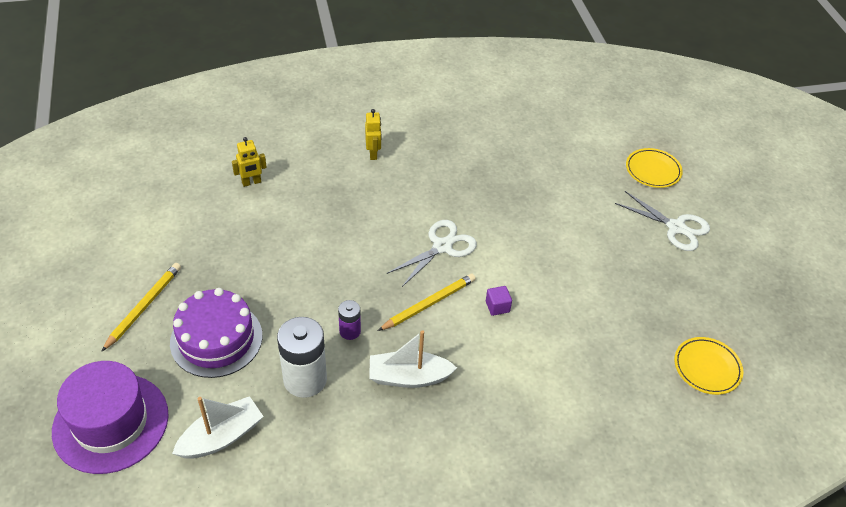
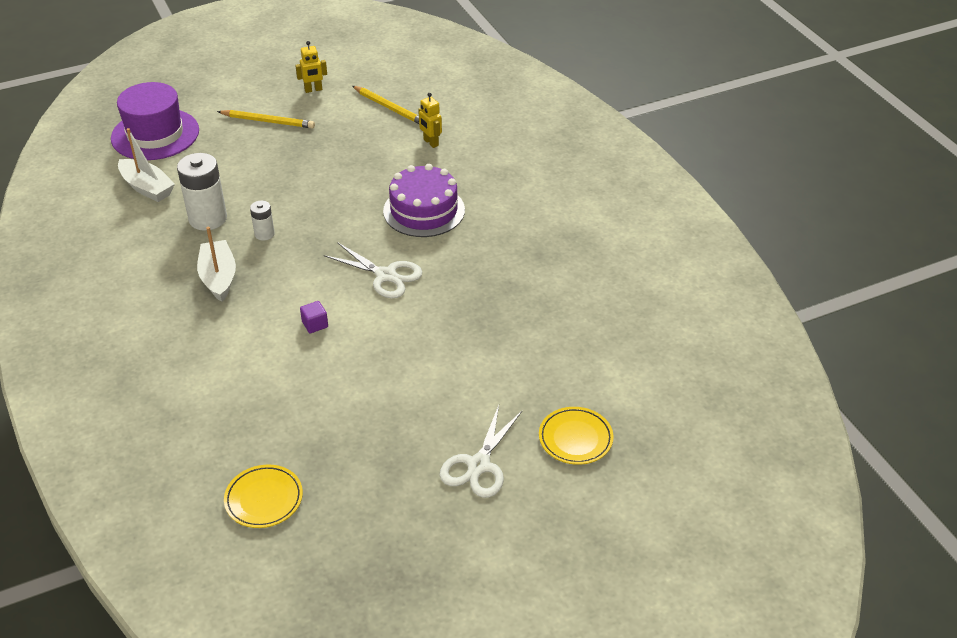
camera: 80 degrees right, 5 degrees down
(216, 339) = (242, 164): purple cake -> purple cake (424, 210)
(350, 331) = (264, 234): purple battery -> white battery
(373, 154) = (503, 208): yellow robot -> yellow robot (313, 90)
(429, 304) = (307, 277): yellow pencil -> yellow pencil (389, 108)

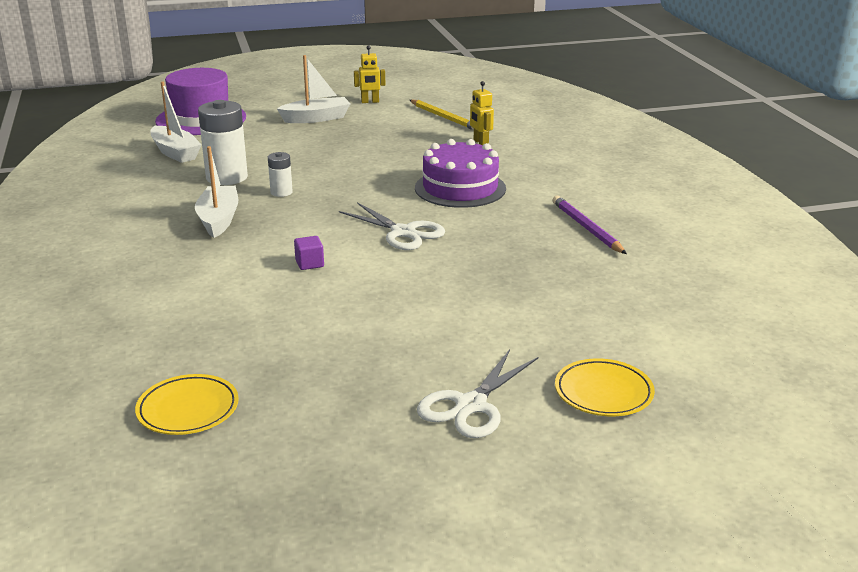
camera: 10 degrees right, 15 degrees down
(268, 121) = (316, 118): yellow pencil -> white boat
(541, 251) = (587, 228): none -> purple pencil

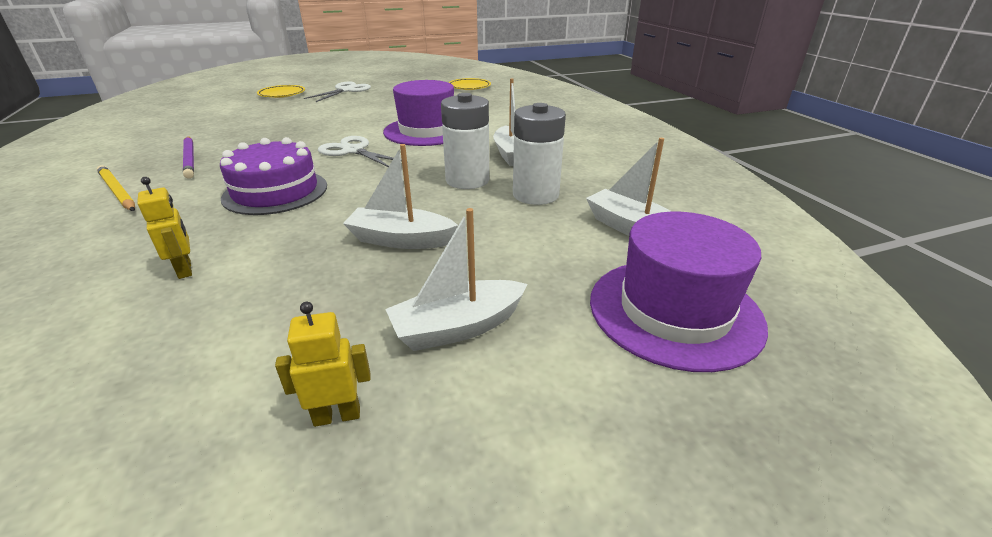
camera: 175 degrees right, 5 degrees up
(281, 192) = (467, 180): white battery -> white battery, size x1.94
(309, 264) = (427, 131): purple cube -> purple hat
(345, 152) = (400, 240): none -> white boat
(444, 117) = (194, 346): yellow pencil -> yellow pencil (117, 191)

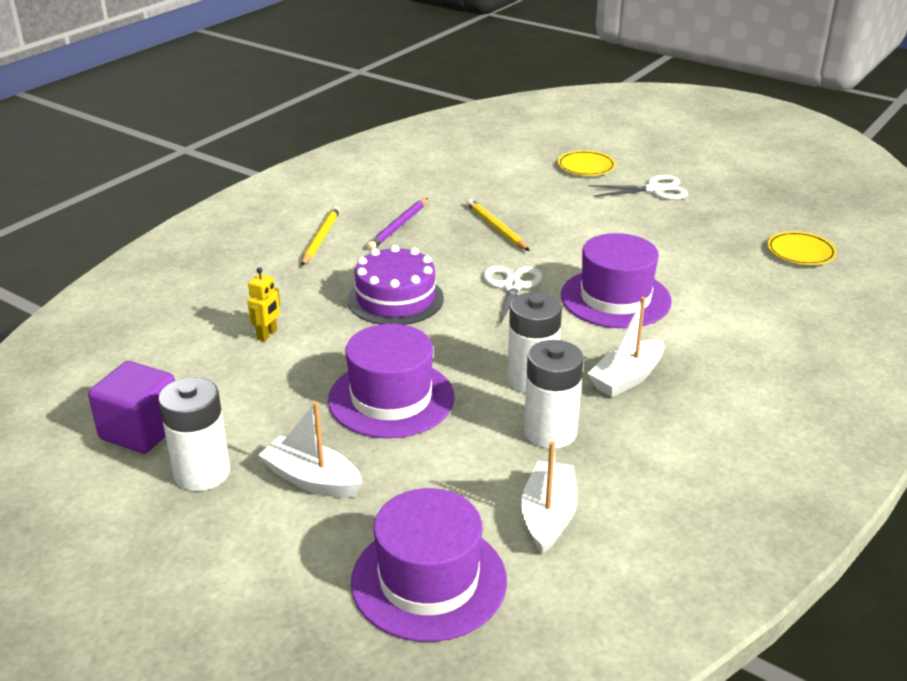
camera: 55 degrees right, 0 degrees up
(161, 450) = (141, 431): none -> purple cube
(278, 133) = (496, 228): none -> yellow pencil
(337, 415) = (202, 473): yellow robot -> white battery
(400, 240) = (391, 398): white boat -> purple hat

